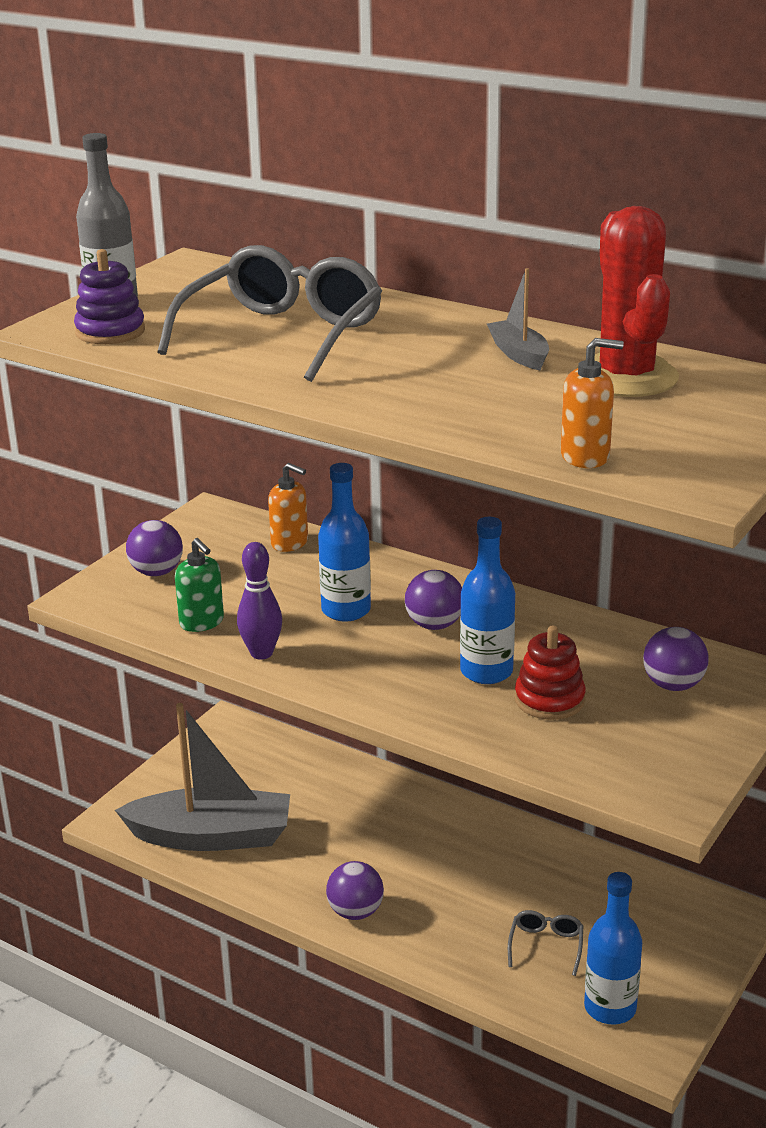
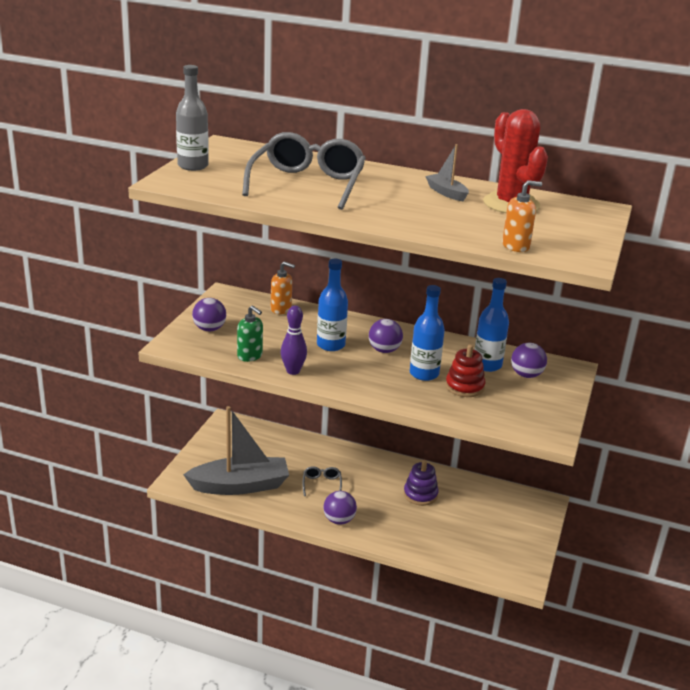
camera: 15 degrees left, 0 degrees up
(110, 332) = (204, 183): purple stacking toy -> purple stacking toy (420, 495)
(546, 945) = (450, 528): grey glasses -> grey glasses (321, 484)
(610, 1008) = (495, 557): blue bottle -> blue bottle (487, 365)

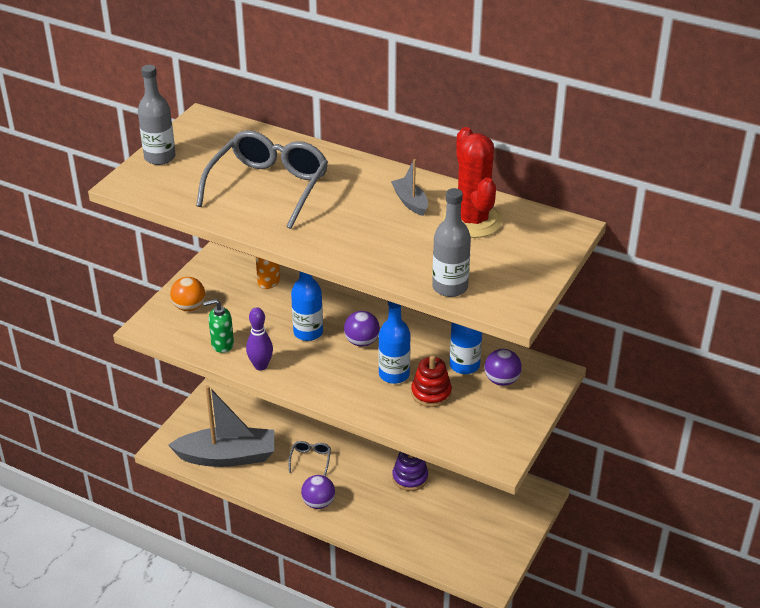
camera: 10 degrees right, 10 degrees up
(209, 329) = (189, 307): purple ball -> orange ball
(250, 356) = (222, 344): green soap dispenser -> green soap dispenser turned 120 degrees clockwise
(516, 246) = (450, 287): orange soap dispenser -> grey bottle

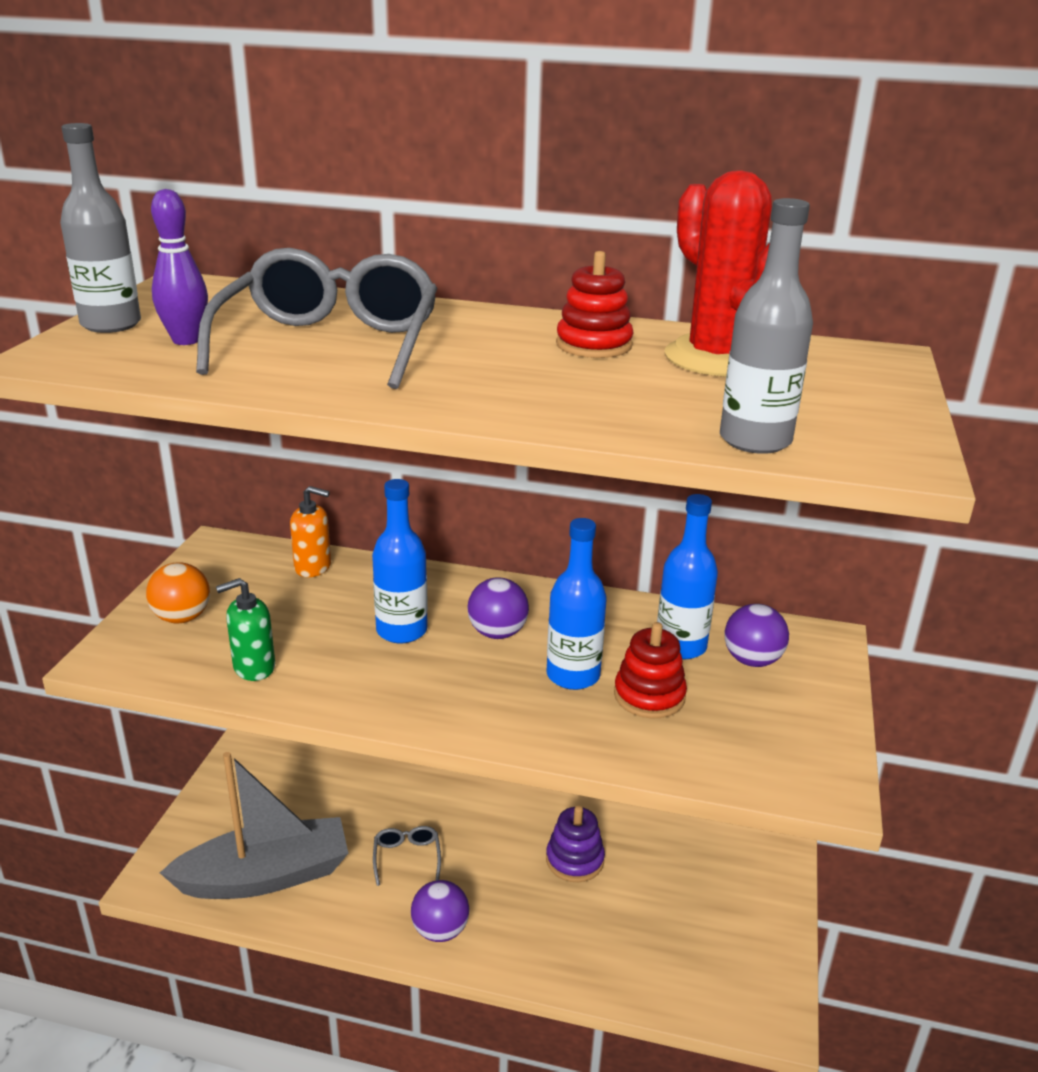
camera: 15 degrees left, 10 degrees down
(260, 366) = (333, 693): purple bowling pin -> purple bowling pin (186, 340)
(410, 202) = (594, 345): grey boat -> red stacking toy

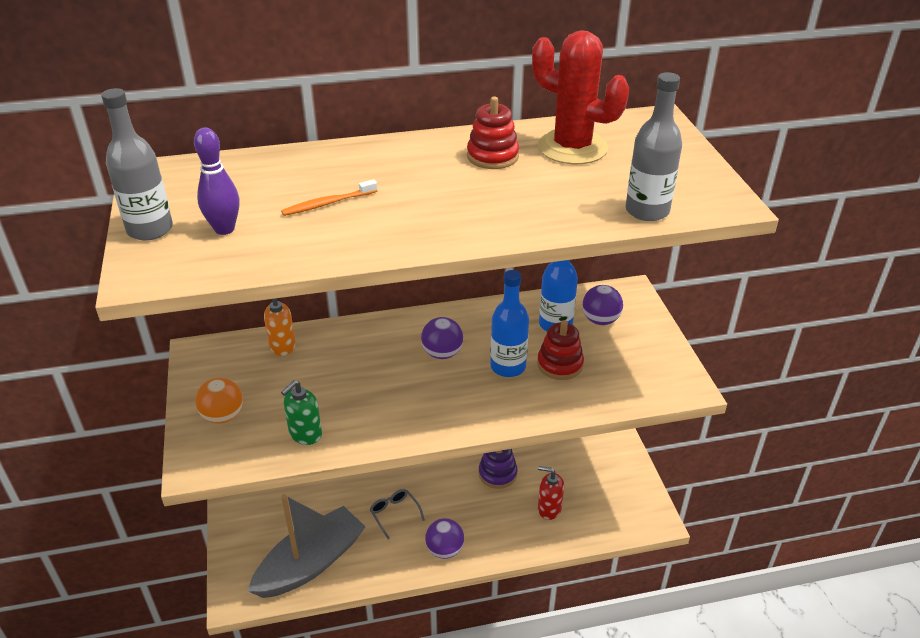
camera: 25 degrees left, 10 degrees up
(330, 344) = (328, 203): grey glasses -> orange toothbrush
(401, 631) = (381, 373): blue bottle -> none
(618, 935) = (549, 509): none -> red soap dispenser

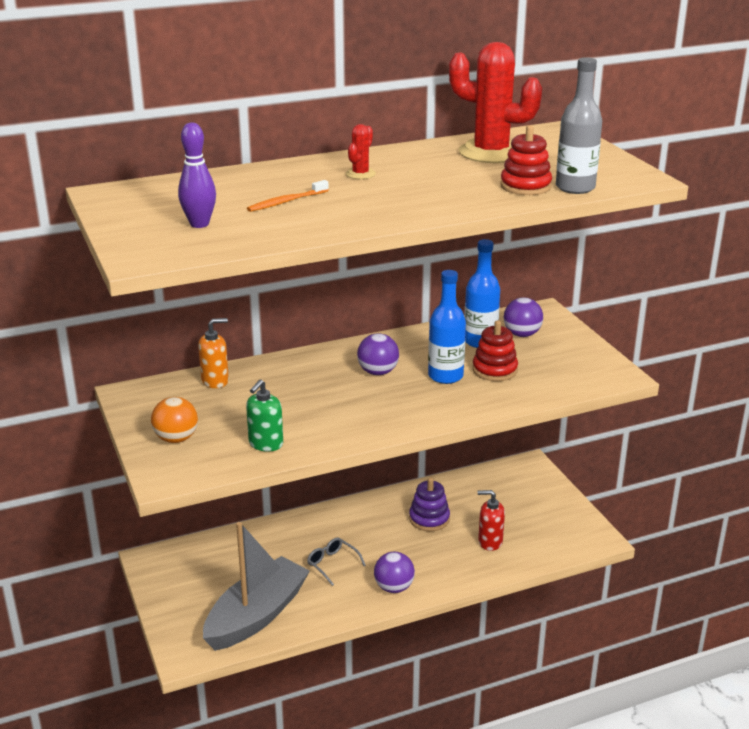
camera: 10 degrees left, 10 degrees down
(150, 229) = (128, 229): grey bottle -> none
(421, 168) = (360, 174): none -> red cactus
(492, 156) = (421, 162): red stacking toy -> red stacking toy (525, 186)

